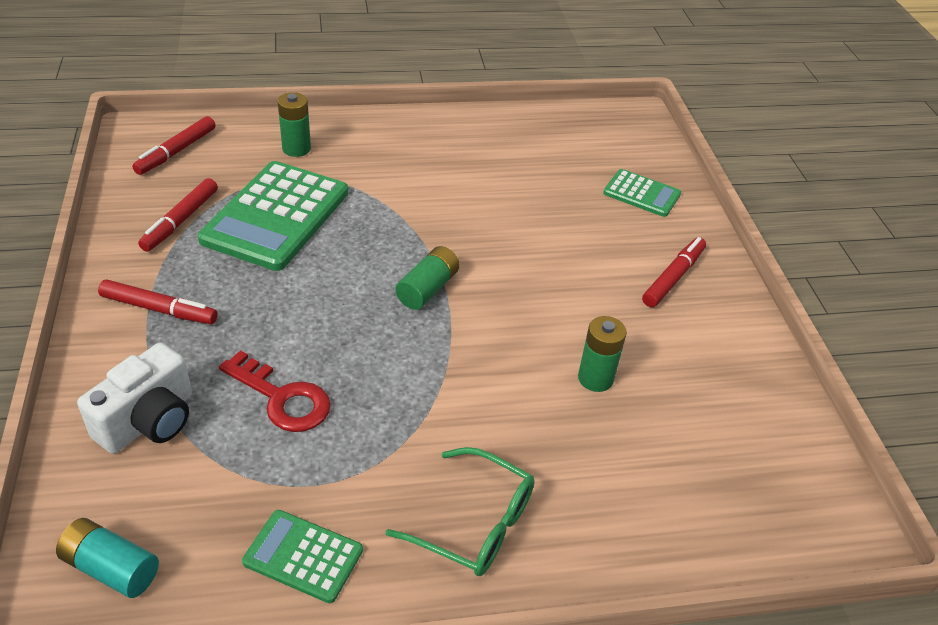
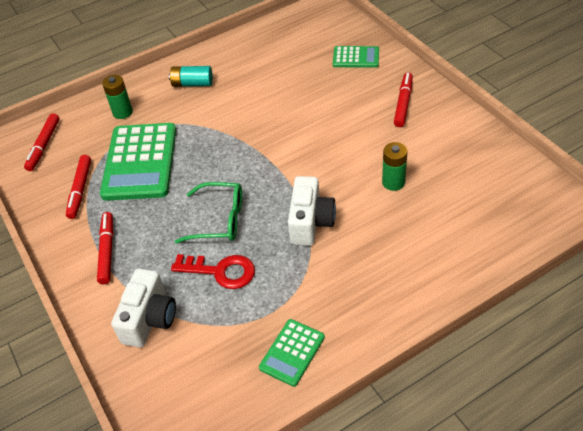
camera: 15 degrees left, 5 degrees up
(111, 568) = (187, 408): turquoise battery -> turquoise battery (192, 83)
(159, 309) = (107, 251): red marker -> red marker turned 90 degrees counterclockwise
(303, 556) = (292, 352): green calculator -> green calculator turned 60 degrees counterclockwise
(427, 289) = (264, 169): green battery -> none
(445, 384) = (310, 222): none -> white camera
(475, 523) = (375, 292): green glasses -> green glasses (219, 220)

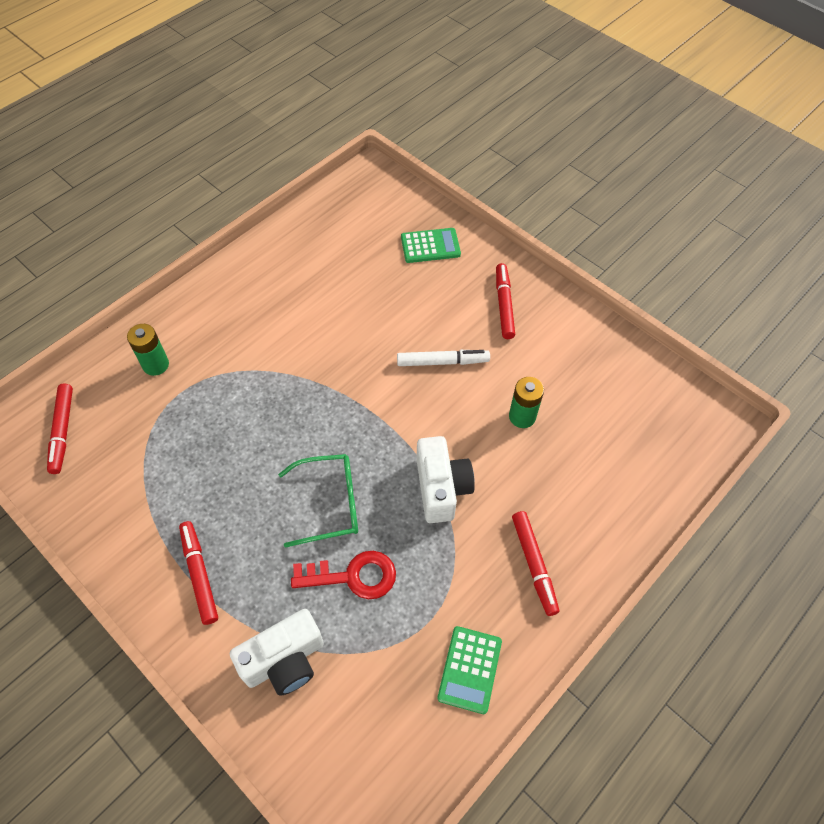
camera: 20 degrees left, 10 degrees up
(80, 190) = (135, 491): red marker -> red marker (534, 564)
(140, 162) = (202, 436): green calculator -> none
(149, 319) = (284, 661): white camera -> white camera turned 60 degrees clockwise
(192, 83) = (236, 309): turquoise battery -> none
(340, 136) = (442, 362): none -> white marker

